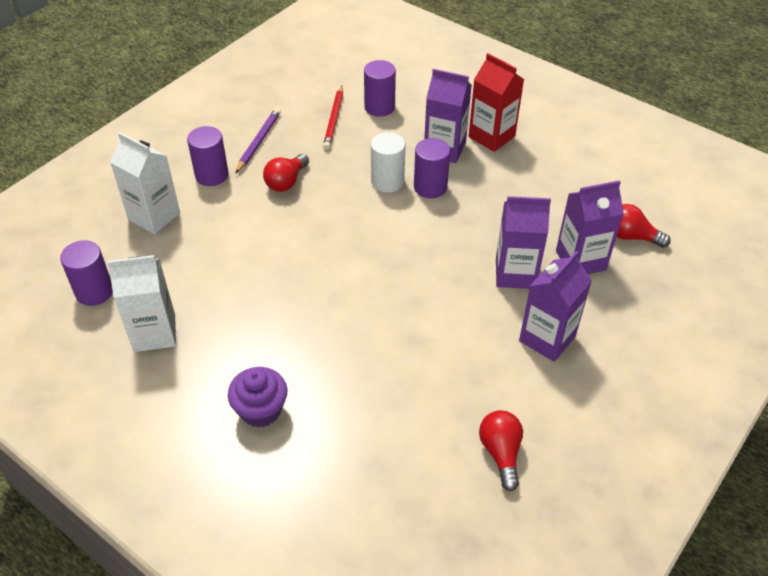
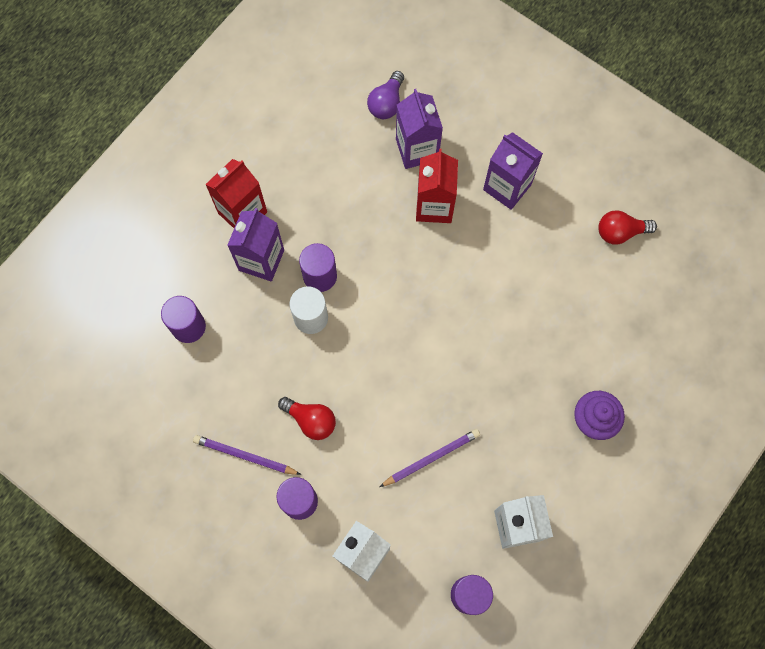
camera: 90 degrees left, 25 degrees up
(237, 266) = (431, 458): none -> purple pencil
(334, 119) = (208, 375): red pencil -> none
(515, 273) = (434, 206): purple carton -> red carton
(631, 236) = (386, 103): red light bulb -> purple light bulb

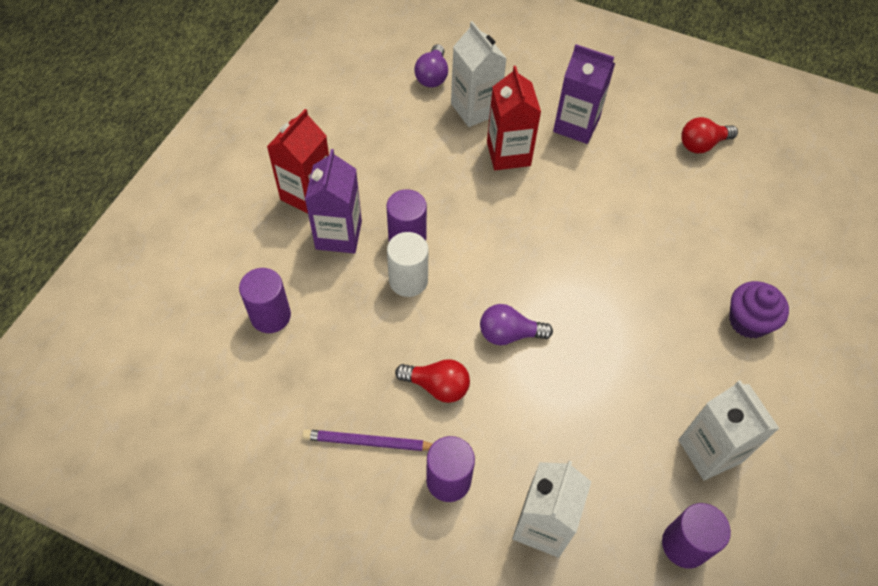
camera: 15 degrees left, 15 degrees down
(383, 386) = (509, 334): none -> purple light bulb
(417, 149) = (475, 109): purple carton -> white carton
(431, 458) = (587, 398): purple pencil -> none

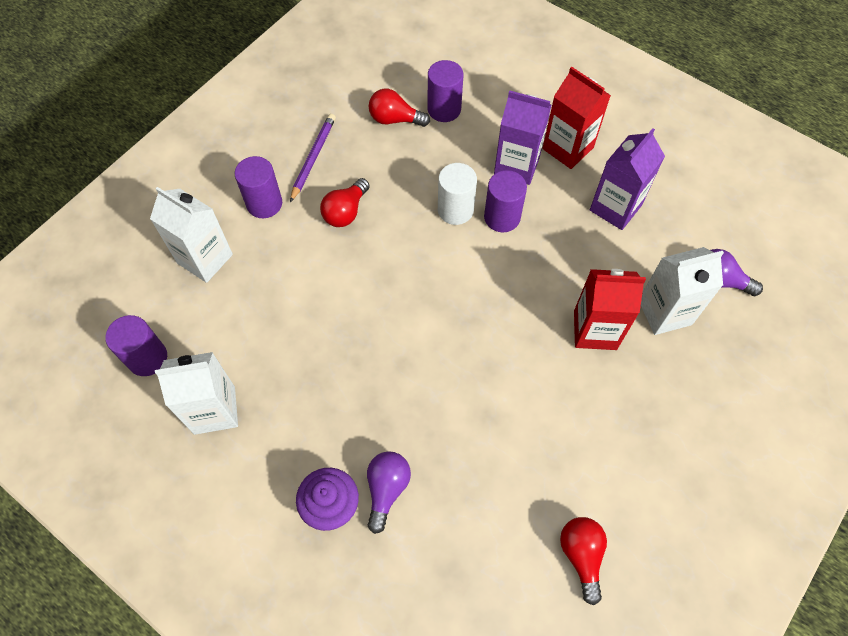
camera: 105 degrees right, 5 degrees up
(294, 365) = (395, 119): none -> red light bulb
(509, 334) = (379, 277): purple light bulb -> purple light bulb (386, 489)
(576, 125) = (629, 413): purple carton -> purple carton (615, 207)

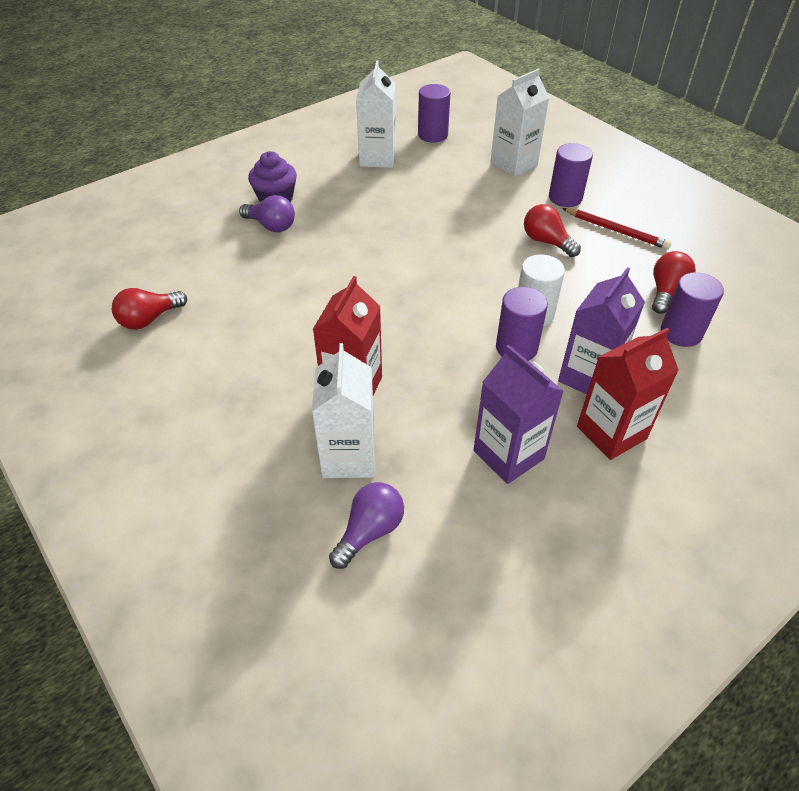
camera: 105 degrees right, 15 degrees down
(313, 158) = (616, 231): purple pencil -> red pencil
(581, 555) = (149, 319): red light bulb -> red light bulb turned 135 degrees clockwise

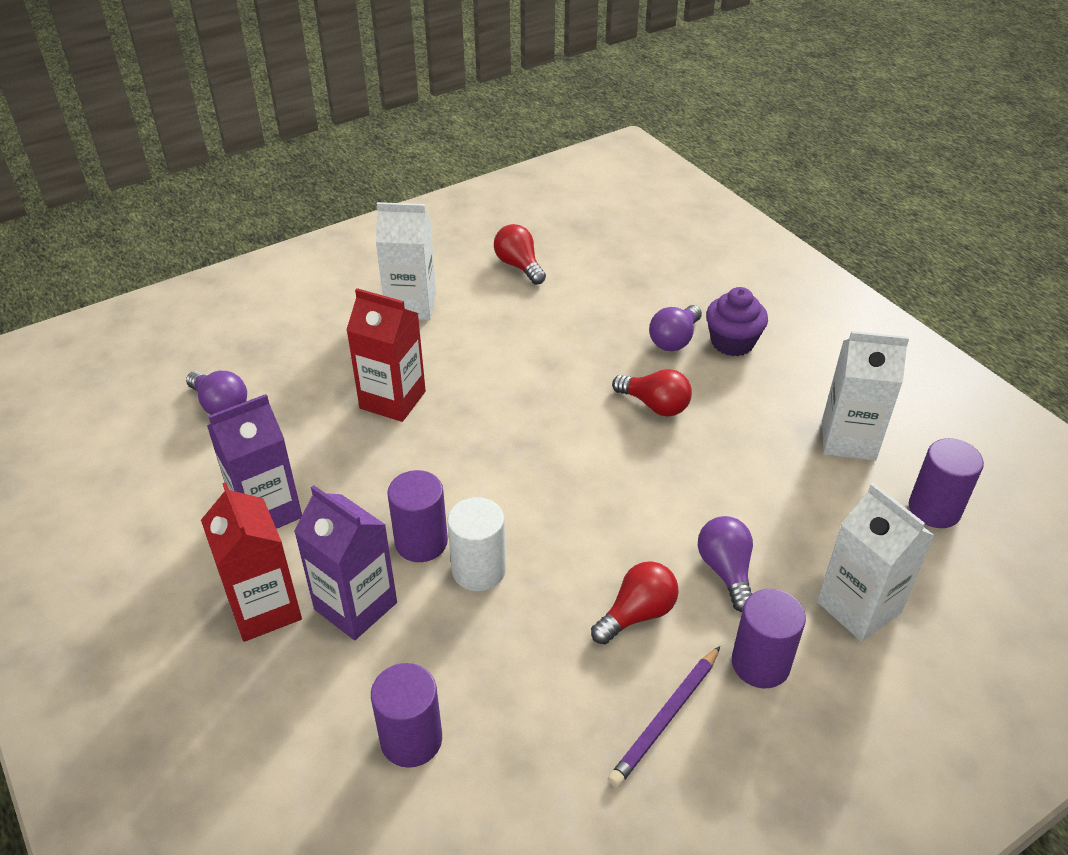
camera: 95 degrees right, 5 degrees down
(348, 457) = (305, 395): white carton -> white carton (411, 306)
(501, 207) = (726, 571): none -> purple light bulb
(616, 231) = (665, 718): red pencil -> purple pencil
(666, 292) = (503, 747): red light bulb -> red light bulb (655, 405)

